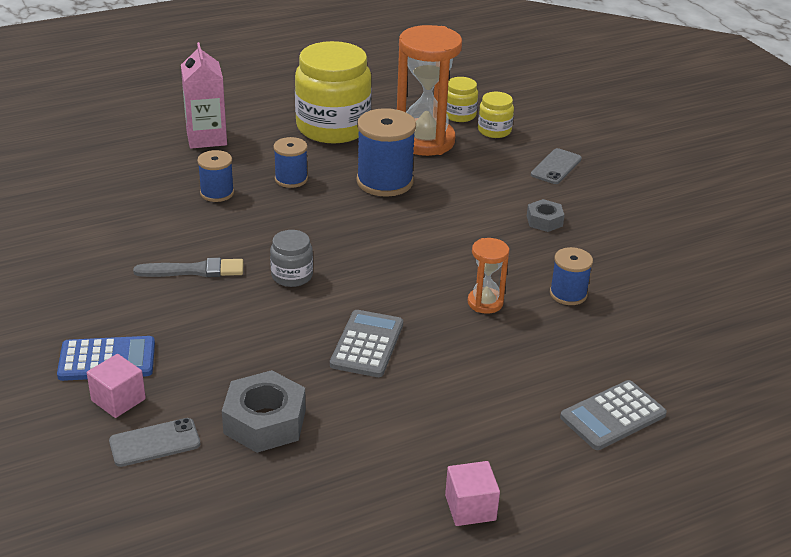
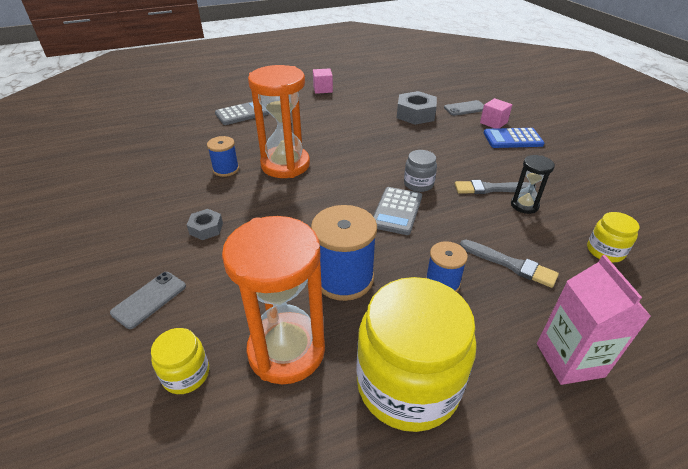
camera: 175 degrees left, 5 degrees up
(163, 249) = (524, 205): none -> black hourglass
(217, 193) = (510, 264): blue spool -> grey brush
(367, 344) = (364, 144): grey calculator -> grey calculator (396, 211)
(459, 115) = (220, 417): yellow jar -> yellow jar (605, 251)
(485, 303) = (285, 165): orange hourglass -> orange hourglass, size x2.03

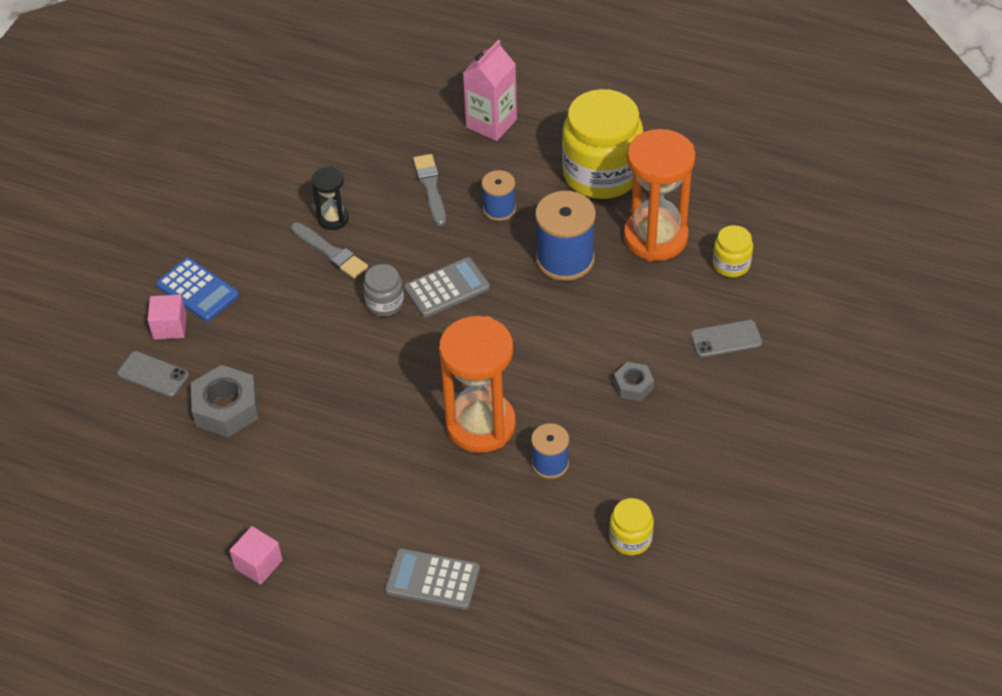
camera: 135 degrees left, 10 degrees up
(605, 251) = (347, 150): yellow jar -> yellow jar (630, 538)

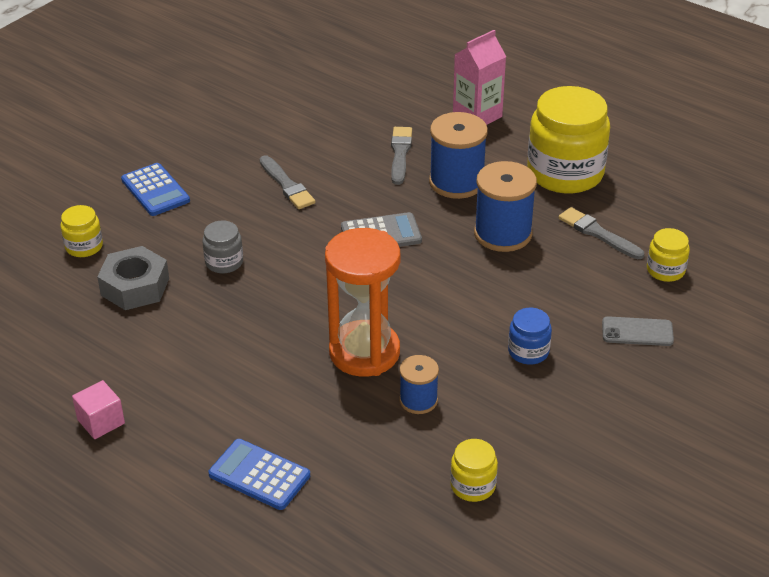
camera: 15 degrees right, 10 degrees down
(153, 374) = (84, 246): grey phone -> yellow jar
(170, 327) = (117, 213): pink cube -> none
(333, 218) = (301, 160): black hourglass -> none
(385, 303) = (318, 234): grey jar -> grey jar (224, 262)
(432, 579) = (259, 475): grey calculator -> blue calculator
(499, 209) = (456, 182): blue spool -> blue spool, size x1.73
(633, 385) = (528, 351): grey nut -> blue jar
(655, 237) = (598, 233): orange hourglass -> grey brush

